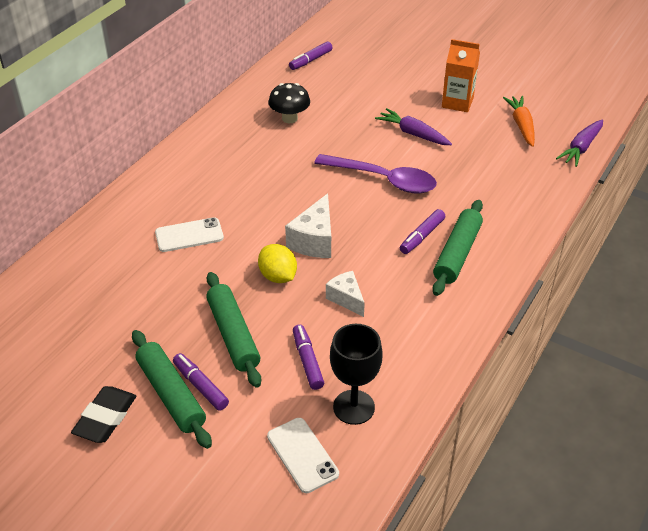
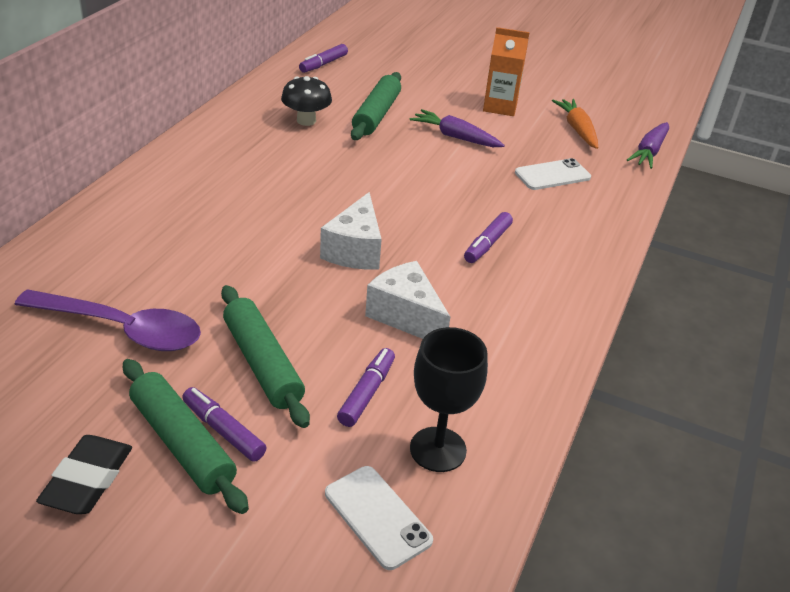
camera: 10 degrees left, 5 degrees down
(189, 235) = (192, 246): white phone -> white phone (552, 175)
(278, 276) = (314, 292): yellow lemon -> none
(307, 361) = (367, 393): purple marker -> purple marker turned 45 degrees clockwise
(346, 299) = (406, 316): white cheese -> white cheese, size x1.52
(383, 179) = (428, 184): purple spoon -> purple spoon (121, 329)
(457, 254) = (534, 262): green rolling pin -> green rolling pin (376, 115)

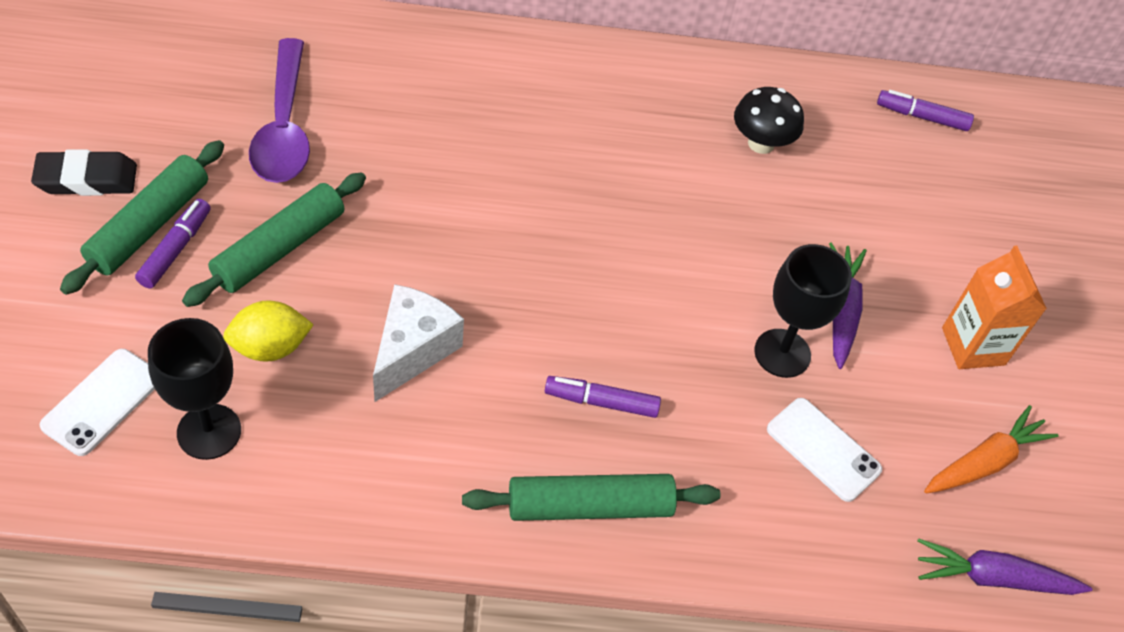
camera: 65 degrees right, 15 degrees up
(355, 250) = (511, 270): white cheese -> none
(367, 393) = (270, 348): purple marker -> yellow lemon
(376, 115) = (832, 209): green rolling pin -> green rolling pin (589, 506)
(478, 166) = (782, 353): none -> black goblet

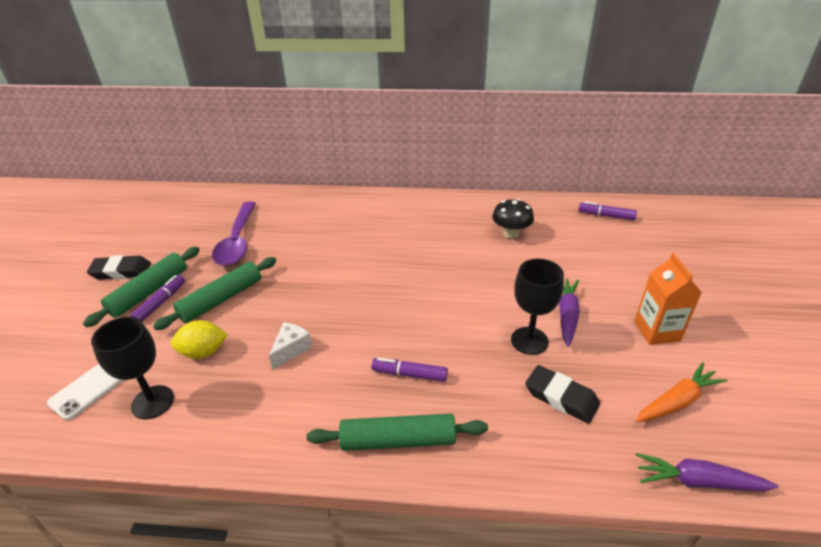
camera: 10 degrees right, 15 degrees down
(412, 350) = (291, 350): white cheese -> white cheese, size x0.66
(823, 449) = (561, 397): white phone -> black eraser

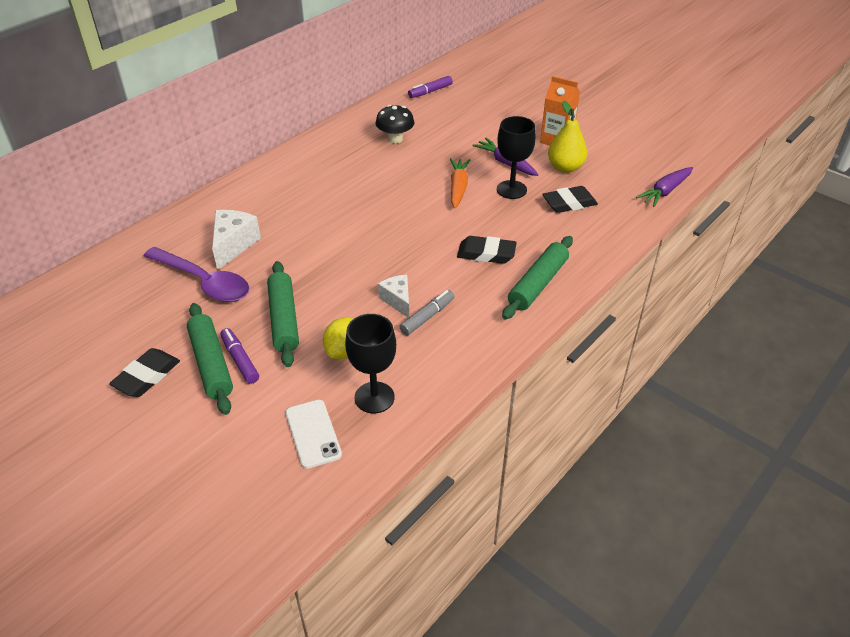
camera: 55 degrees left, 5 degrees up
(282, 381) = (427, 317): none -> grey marker
(289, 231) = (233, 245): none -> white cheese
(409, 374) = (486, 254): purple marker -> black eraser
(619, 362) = (565, 167): none -> yellow pear
(677, 401) = (612, 166): orange carrot -> orange carrot (458, 188)

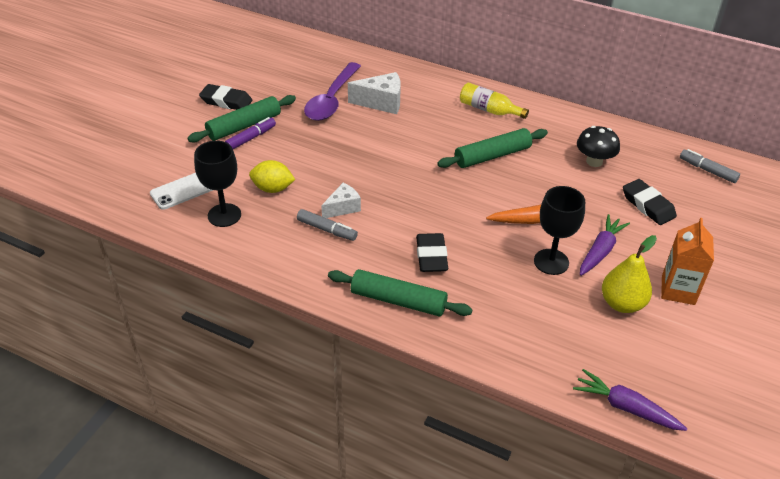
camera: 75 degrees right, 0 degrees up
(284, 319) = (301, 149): green rolling pin -> green rolling pin (492, 156)
(289, 178) = (489, 110): none -> yellow bottle
(430, 91) = (707, 170): purple marker -> grey marker
(569, 203) = (550, 313): black eraser -> black eraser (648, 205)

